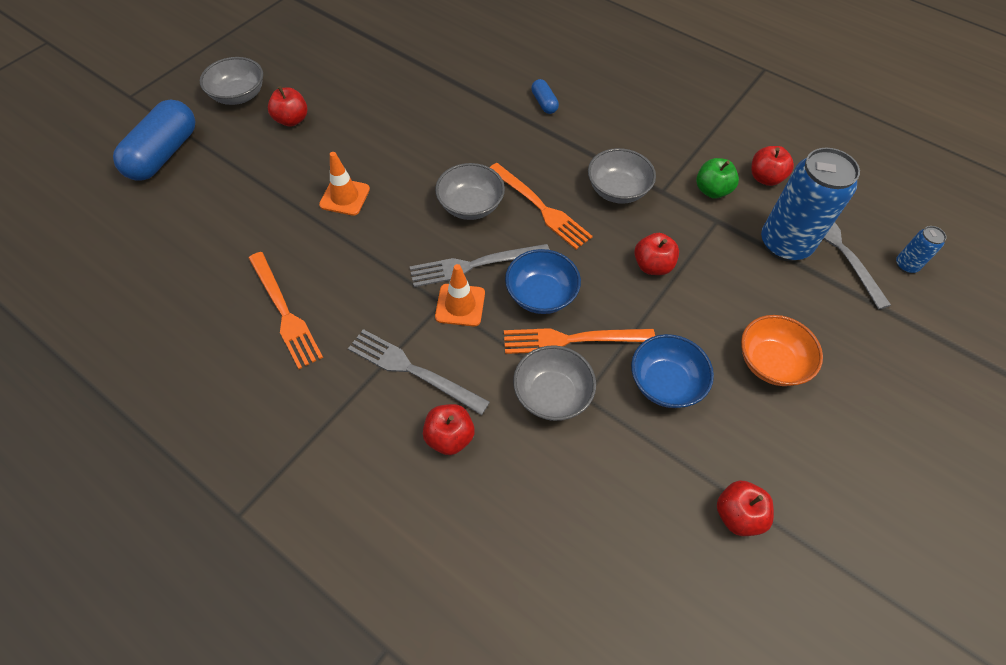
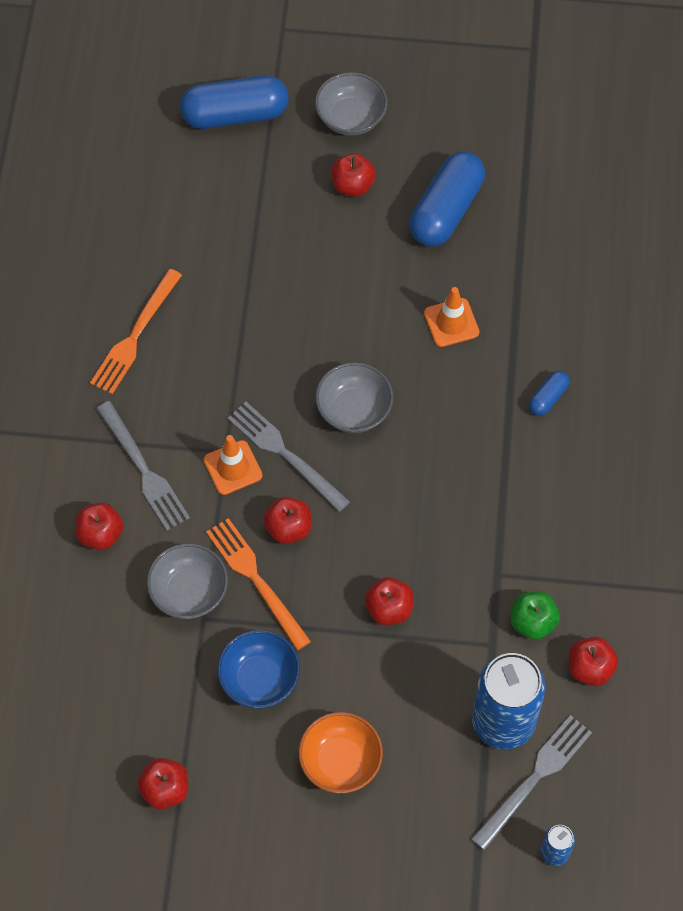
camera: 60 degrees right, 5 degrees up
(345, 197) = (289, 297): orange traffic cone -> orange traffic cone (451, 323)
(360, 84) = (446, 210): none -> blue capsule
(413, 370) = (143, 470): grey fork -> grey fork turned 150 degrees clockwise
(540, 208) = (394, 473): orange fork -> none
(541, 295) = (288, 528): blue bowl -> red apple
(617, 190) = (468, 531): grey bowl -> none

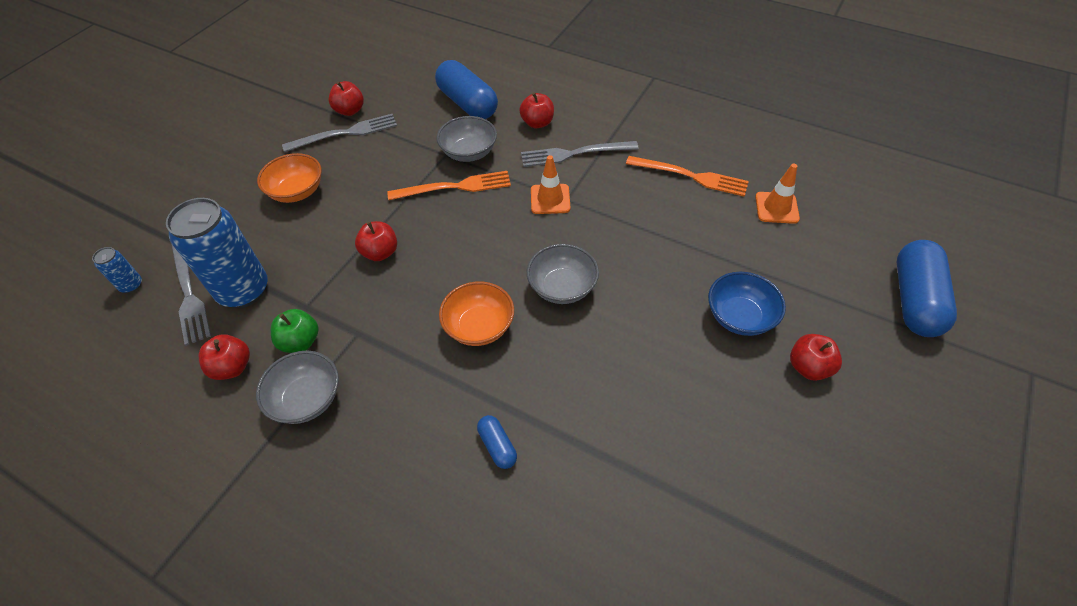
camera: 115 degrees right, 10 degrees down
(135, 335) = (691, 176): orange fork -> orange fork turned 150 degrees clockwise
(259, 679) = (384, 169): blue bowl -> blue bowl (740, 317)
(285, 454) = (545, 232): grey fork -> grey fork (345, 133)
(288, 528) = (482, 215): red apple -> none
(351, 117) = (900, 395): grey bowl -> grey bowl (307, 399)
(436, 465) = (479, 326): none -> orange bowl
(446, 210) = (757, 441): blue capsule -> blue capsule (467, 103)
(451, 323) = (618, 393): orange traffic cone -> orange traffic cone (776, 208)

